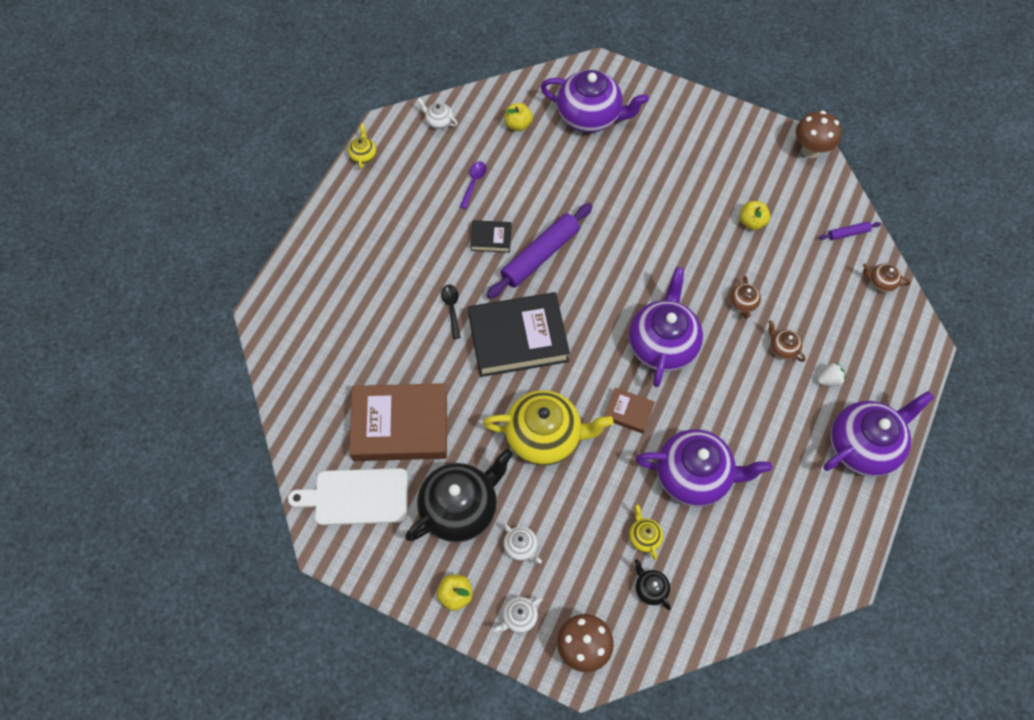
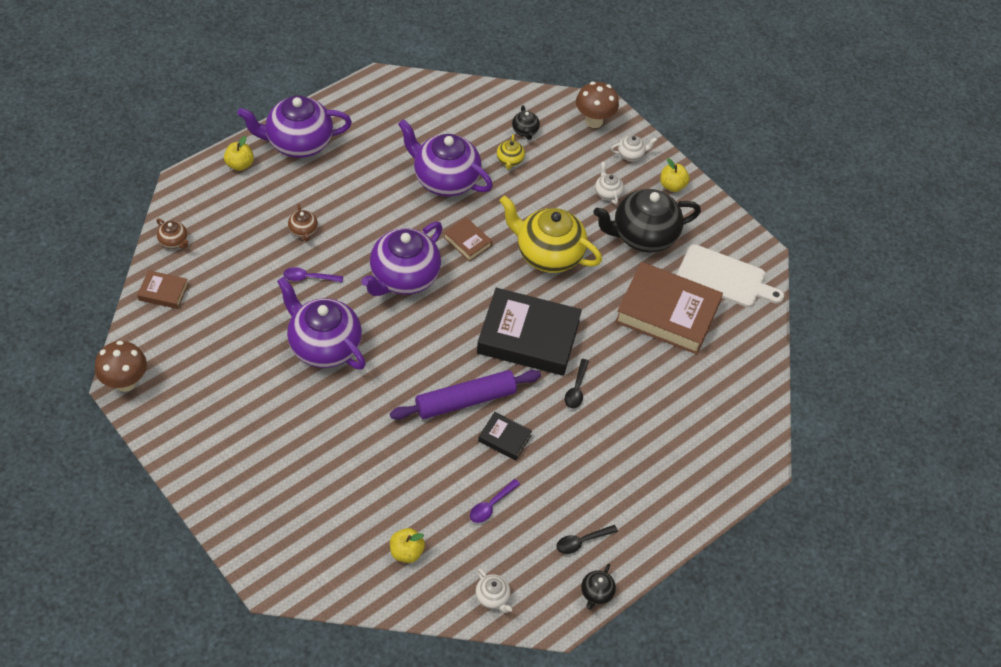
camera: 160 degrees left, 10 degrees down
(363, 155) = (596, 593): yellow teapot -> black teapot
(390, 186) = (582, 541): none -> black spoon
(590, 116) = (322, 525): purple teapot -> purple teapot (324, 346)
(743, 304) = (309, 278): brown teapot -> purple spoon
(752, 222) = (242, 341): yellow apple -> yellow apple (240, 164)
(829, 380) = (285, 194): white strawberry -> none
(848, 233) = (163, 292): purple rolling pin -> brown book

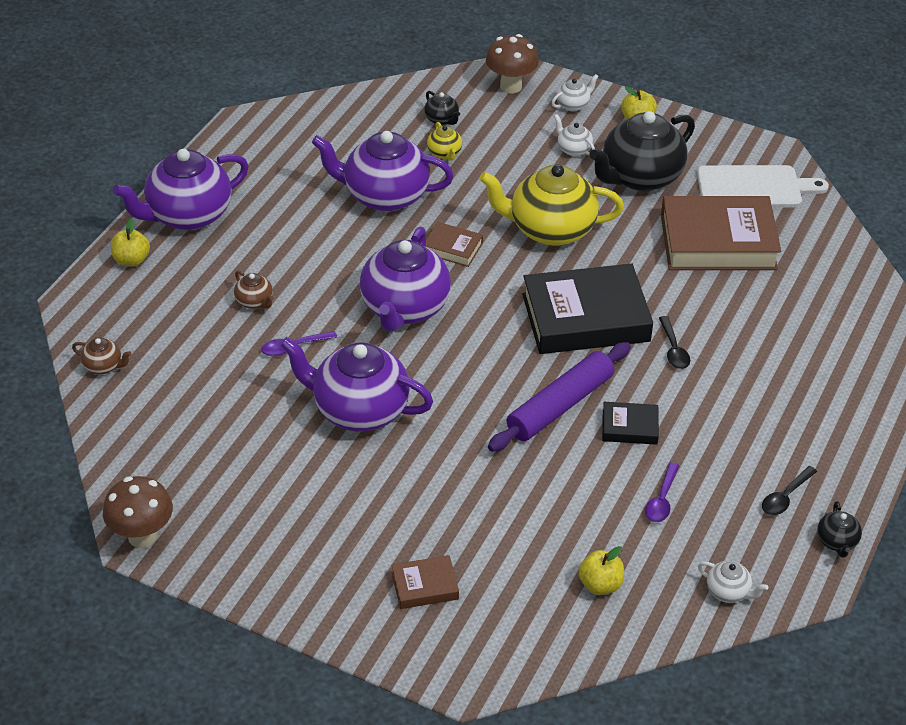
camera: 20 degrees left, 10 degrees down
(163, 292) = (126, 424): brown book -> brown book (425, 586)

